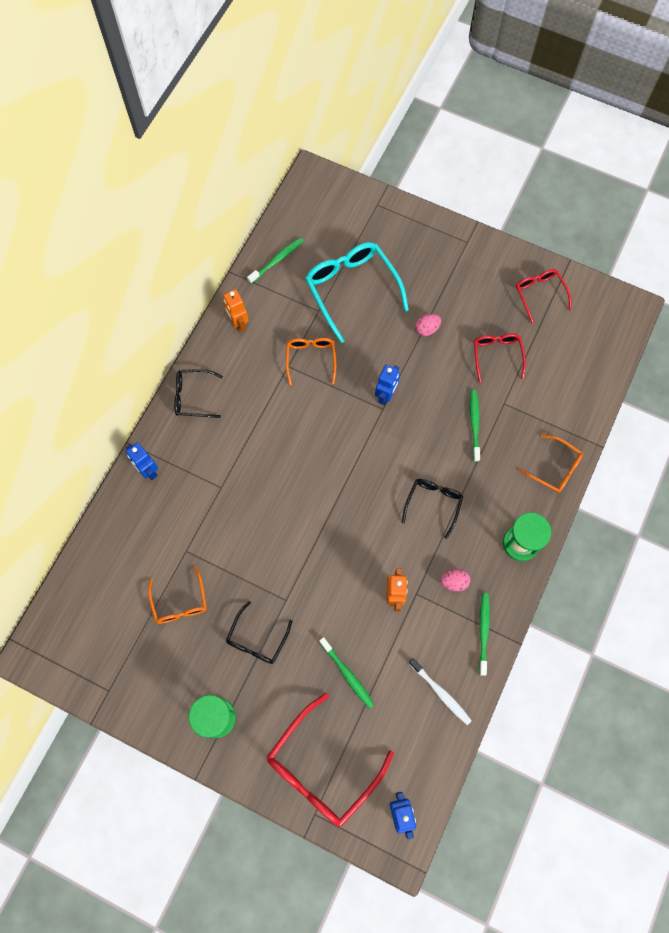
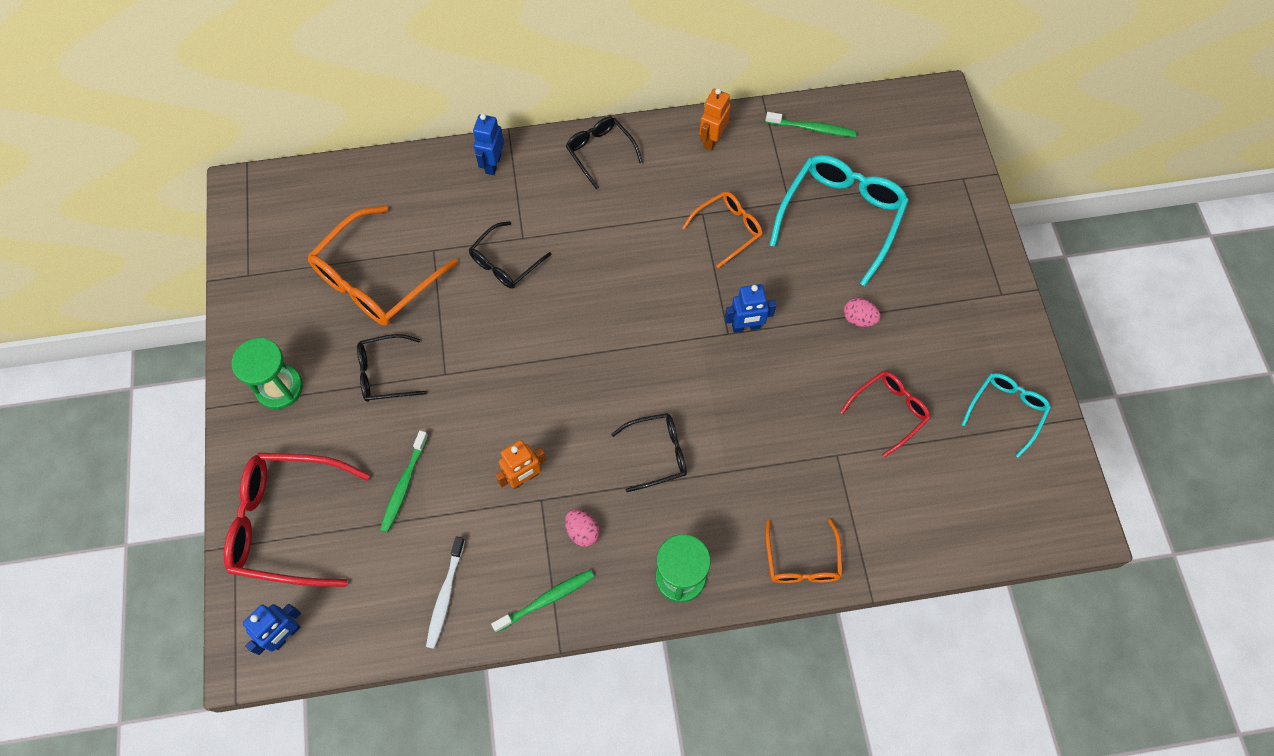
camera: 55 degrees right, 5 degrees down
(179, 602) = (377, 279): orange glasses -> orange glasses, size x1.77
(231, 510) = (505, 262): none -> black glasses
(474, 424) = (785, 438): green toothbrush -> none
(540, 295) = (1006, 411): red glasses -> turquoise glasses

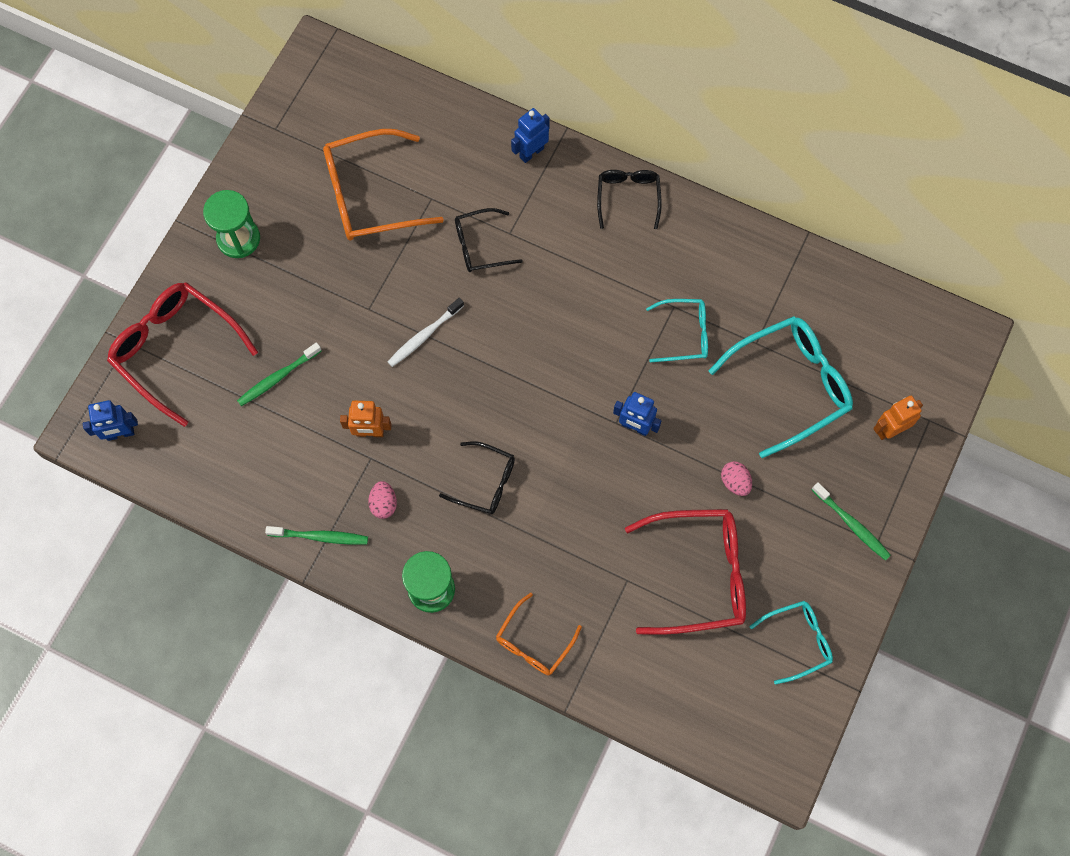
camera: 35 degrees right, 5 degrees up
(385, 373) = (324, 278): black glasses -> none
(445, 595) = (250, 482): white toothbrush -> white toothbrush (424, 335)
(712, 140) = (732, 245): orange robot -> orange robot (889, 429)
(727, 230) = (684, 334): orange glasses -> turquoise glasses
(812, 128) = (829, 290): green toothbrush -> green toothbrush (851, 524)
(889, 411) = (698, 575): red glasses -> red glasses, size x1.77

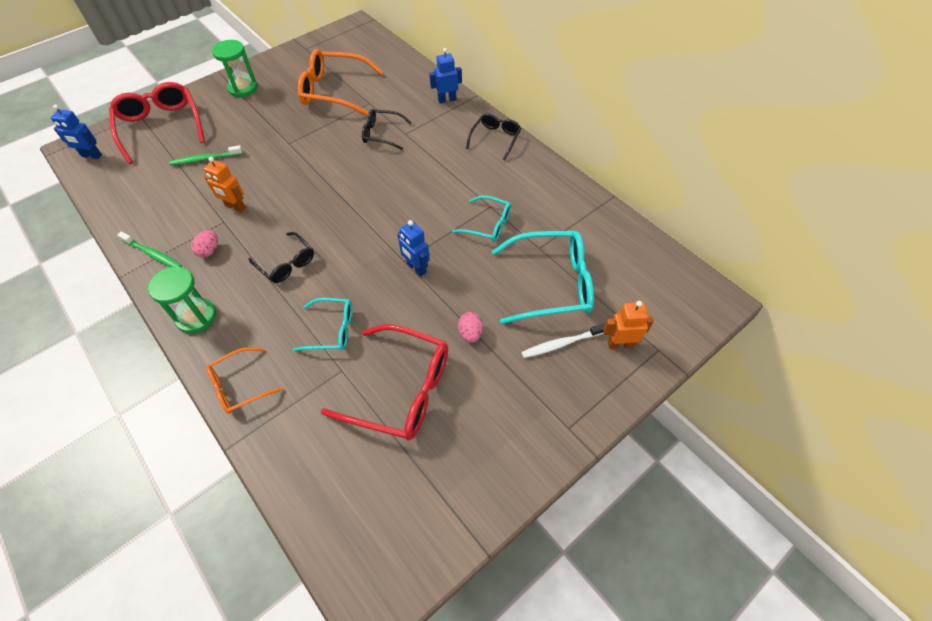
camera: 25 degrees right, 15 degrees down
(424, 335) = (311, 167): white toothbrush -> white toothbrush (561, 344)
(797, 641) = (454, 481): turquoise glasses -> turquoise glasses (331, 330)
(851, 524) = (552, 403): green toothbrush -> none

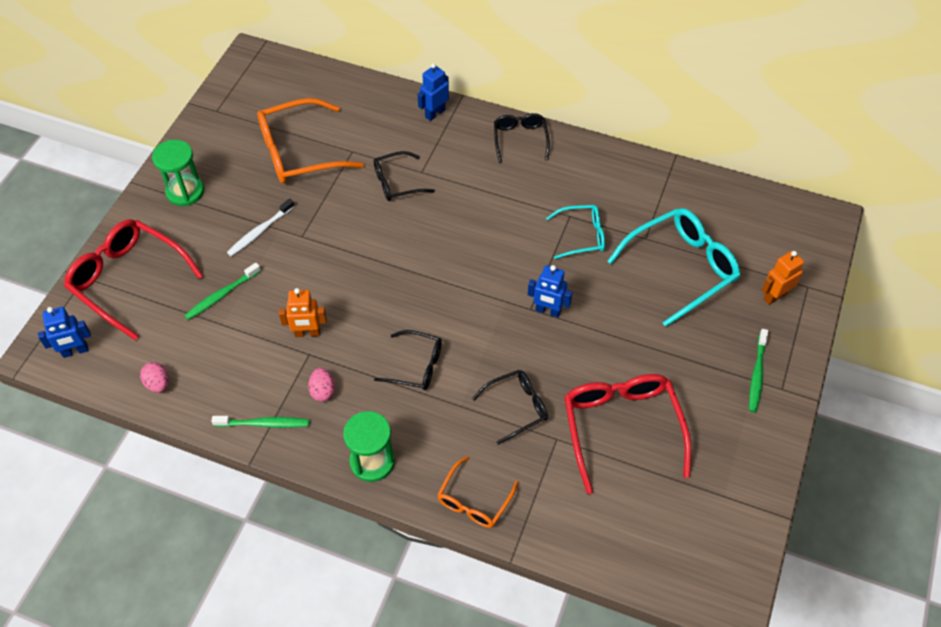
camera: 30 degrees left, 0 degrees up
(331, 330) = (516, 407): turquoise glasses -> black glasses
(400, 389) = (622, 429): red glasses -> red glasses turned 90 degrees counterclockwise
(470, 333) = (644, 349): pink egg -> pink egg (158, 384)
(554, 403) = (757, 374): none -> green toothbrush
(561, 344) = (727, 320): white toothbrush -> white toothbrush (260, 231)

